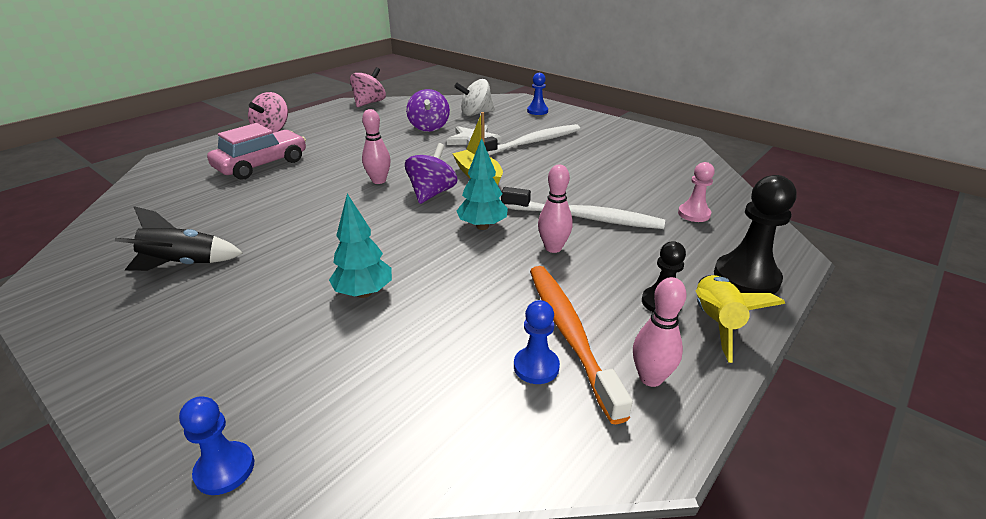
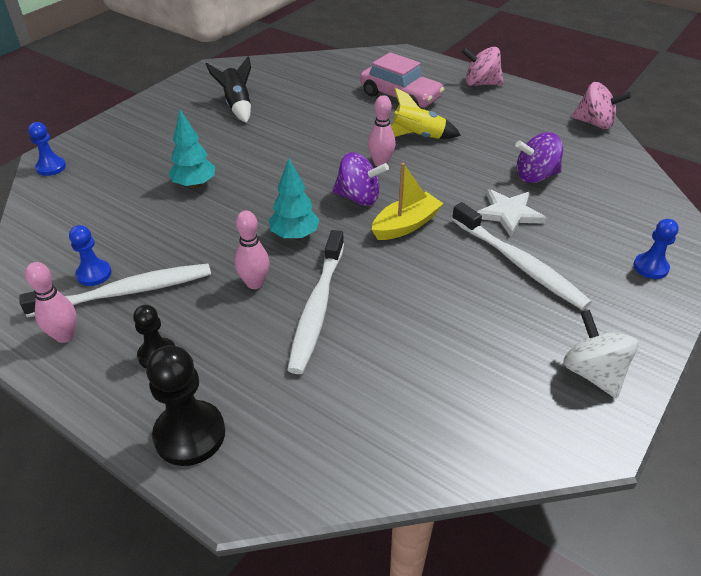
camera: 85 degrees right, 10 degrees up
(476, 114) = (604, 209): white spinning top -> white spinning top (592, 373)
(569, 333) = (126, 292): orange toothbrush -> white toothbrush
(694, 214) = (334, 412): pink pawn -> none
(716, 323) = (120, 391): yellow rocket -> yellow rocket (418, 136)

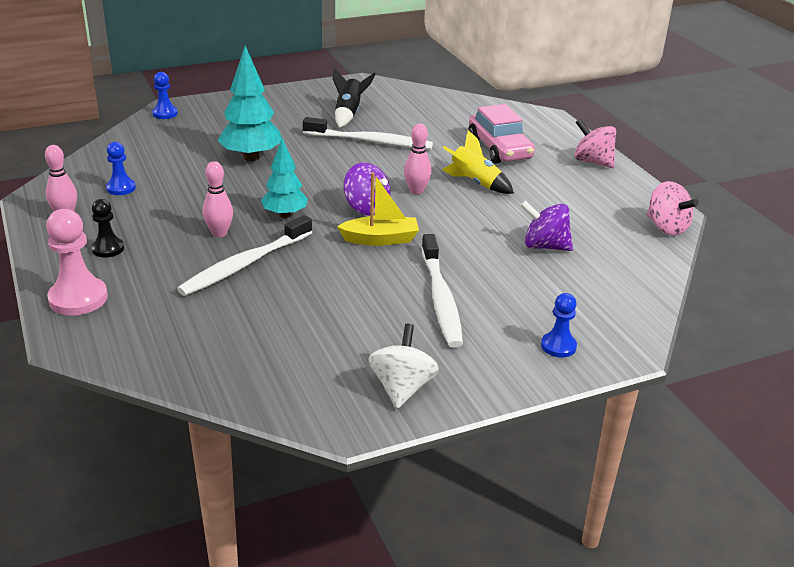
camera: 30 degrees right, 10 degrees down
(126, 292) = (129, 206): white toothbrush -> white toothbrush (370, 141)
(190, 434) = (78, 298): black pawn -> pink pawn
(194, 184) = (251, 157): turquoise tree -> turquoise tree, size x1.52
(508, 213) = (480, 263): white star -> none

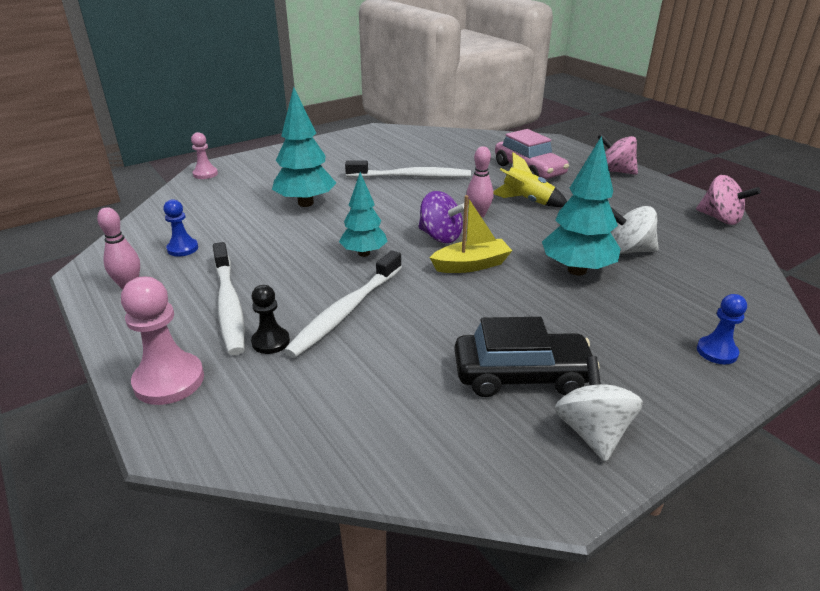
camera: 10 degrees left, 0 degrees up
(108, 249) = (187, 315): black pawn -> black pawn (270, 342)
(165, 114) = (205, 174): blue pawn -> pink pawn
(219, 233) = (304, 281): pink bowling pin -> none
(348, 114) = (379, 156): black rocket -> none
(370, 338) = (521, 375): none -> black car
(441, 298) = (567, 318): white toothbrush -> white toothbrush (229, 305)
(479, 258) = (577, 270): none -> turquoise tree
(544, 246) = (628, 250): purple spinning top -> white spinning top

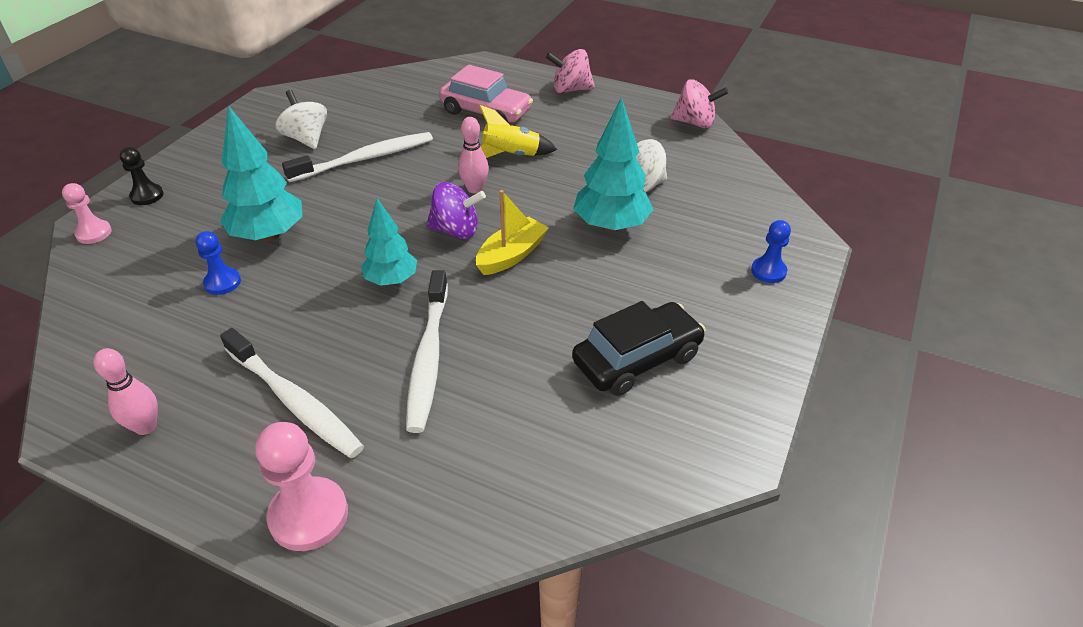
camera: 30 degrees left, 10 degrees up
(182, 248) = (168, 351): blue pawn -> blue pawn (222, 282)
(270, 342) = (379, 425): black pawn -> black pawn (147, 196)
(592, 432) = (724, 388): white spinning top -> white spinning top (306, 139)

